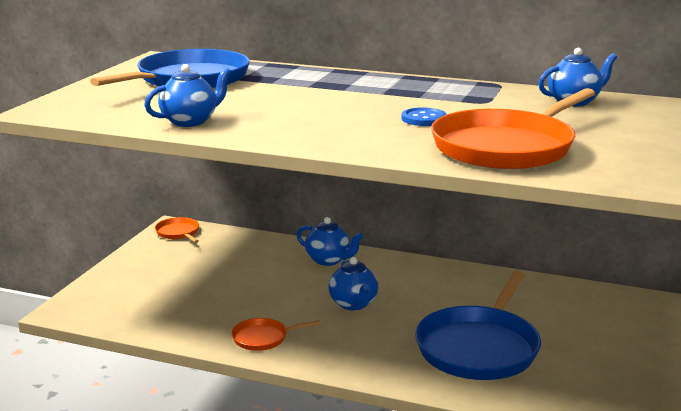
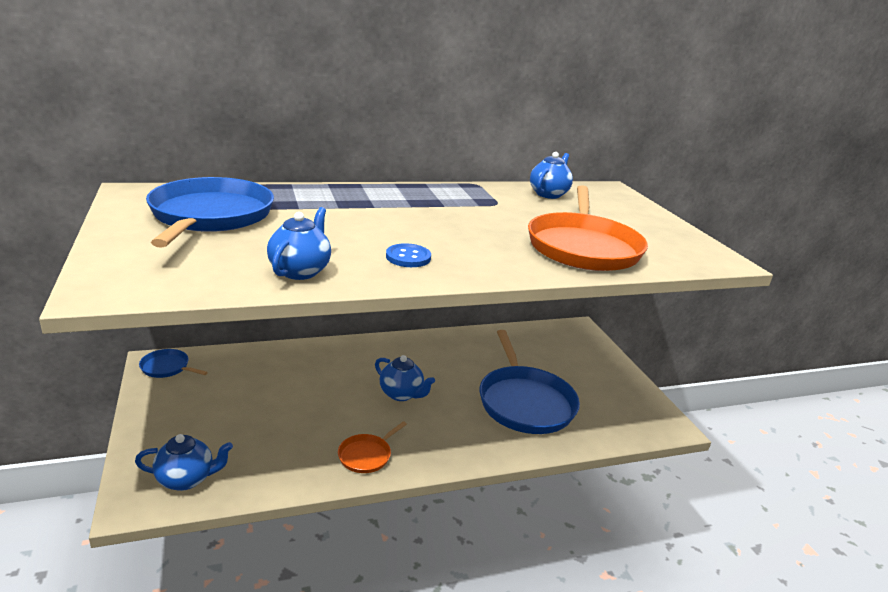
camera: 40 degrees left, 5 degrees up
(178, 233) = (167, 367): orange pan -> blue pan
(328, 260) = (337, 357): blue teapot -> blue teapot (186, 479)
(423, 119) = (485, 229): blue button -> blue button (408, 257)

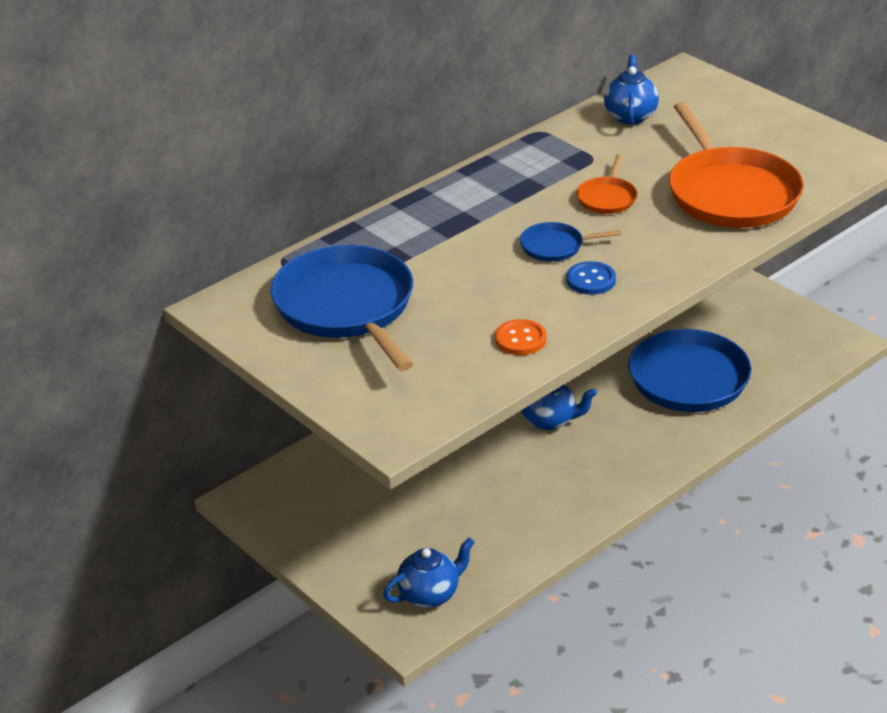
camera: 20 degrees left, 10 degrees up
(167, 367) = (265, 498): blue pan -> blue pan (555, 246)
(300, 271) = (520, 339): blue teapot -> orange button
(366, 455) = (575, 499): orange pan -> orange pan (607, 198)

